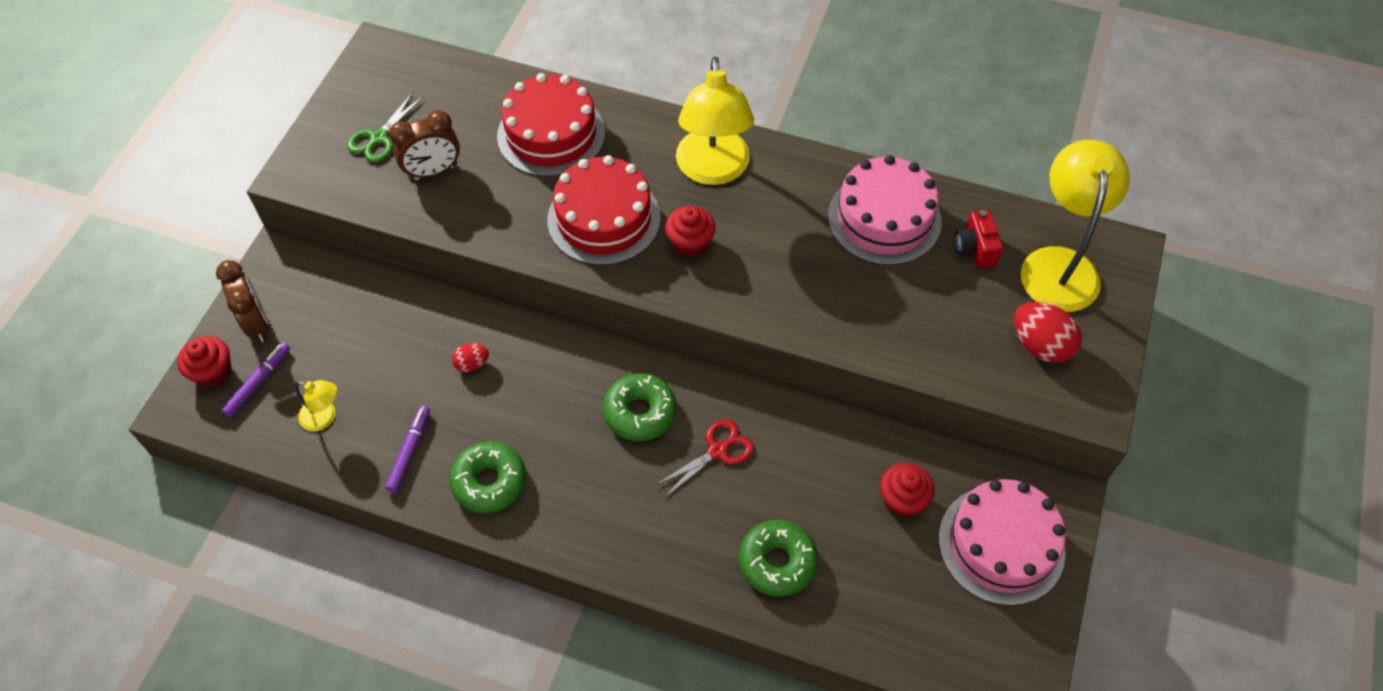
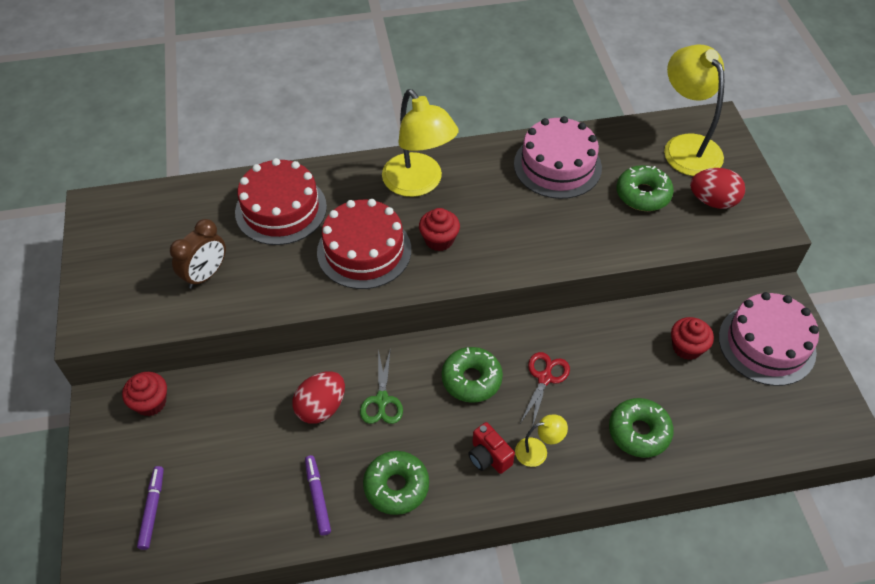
camera: 30 degrees left, 5 degrees down
(213, 372) = (106, 521): red cupcake -> red cupcake (150, 402)
(256, 323) = (118, 464): brown clock -> none
(324, 417) = (229, 508): yellow lamp -> yellow lamp (538, 451)
(379, 138) = (143, 270): green scissors -> green scissors (382, 400)
(472, 364) = (321, 407): red egg -> red egg, size x1.81
(960, 298) = (643, 194): none -> green donut
(975, 249) = (628, 159): red camera -> red camera (488, 457)

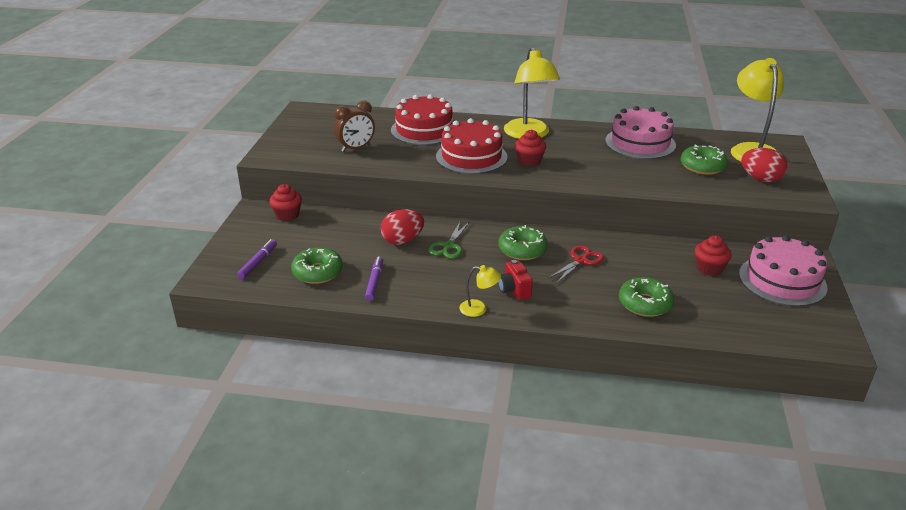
camera: 20 degrees right, 20 degrees down
(396, 486) = (435, 289): green donut -> green donut (317, 272)
(538, 451) = (555, 296): yellow lamp -> yellow lamp (479, 309)

